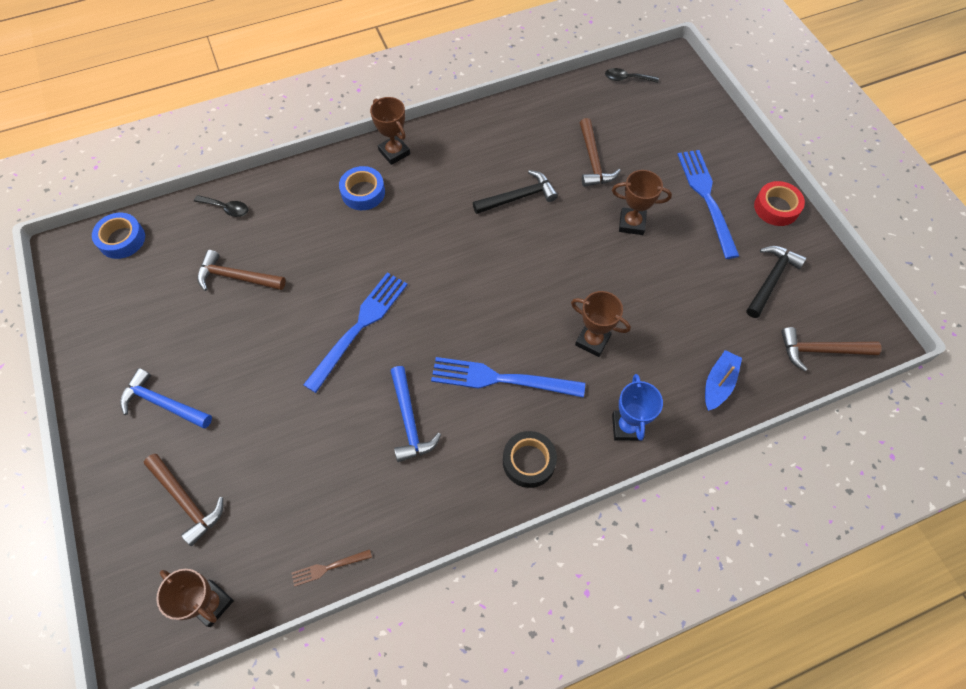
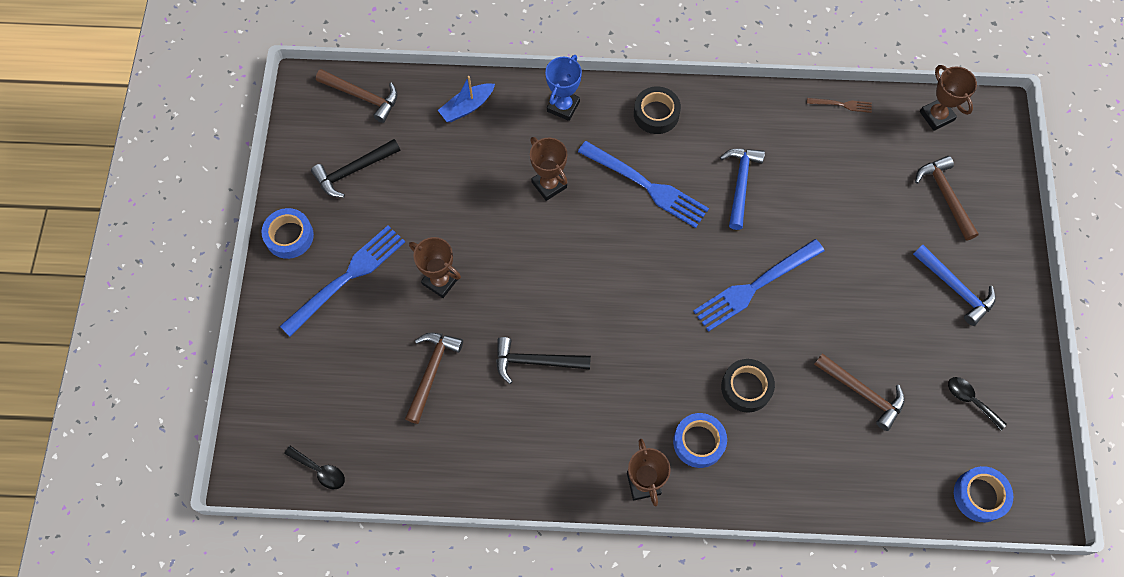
camera: 155 degrees left, 5 degrees up
(226, 208) = (856, 488): black spoon -> black spoon (970, 400)
(338, 243) = (746, 387): none -> black tape
(706, 198) = (348, 277): blue fork -> blue fork turned 150 degrees counterclockwise
(776, 207) = (289, 236): red tape -> blue tape

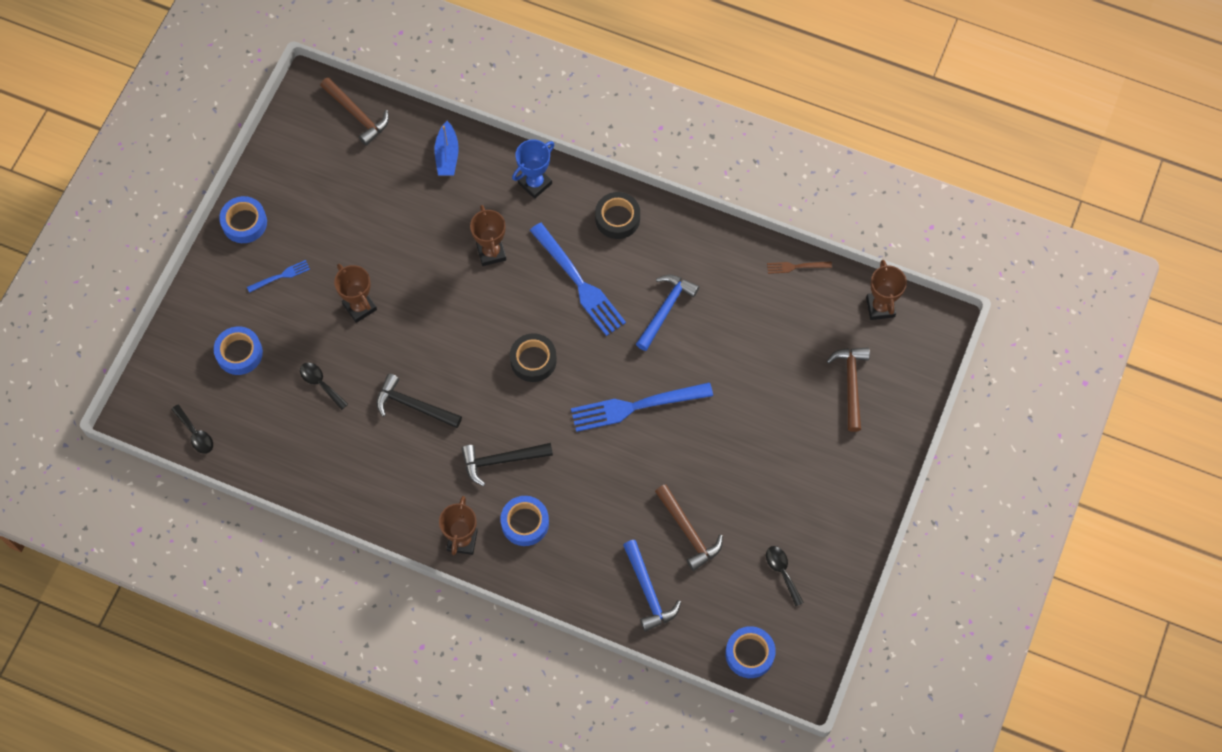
camera: 20 degrees right, 0 degrees up
(334, 370) = (239, 353): none -> blue tape
(348, 277) = (281, 276): blue fork -> blue fork, size x0.47
(353, 171) = (322, 181): black hammer -> black hammer (502, 460)
(431, 372) = (320, 384): brown hammer -> black spoon
(467, 107) = (447, 155): blue boat -> blue boat turned 75 degrees counterclockwise
(746, 387) = (587, 491): black tape -> black tape (533, 360)
(842, 104) = (796, 267): brown fork -> brown fork turned 150 degrees clockwise
(955, 288) = (818, 470): blue hammer -> blue hammer (648, 591)

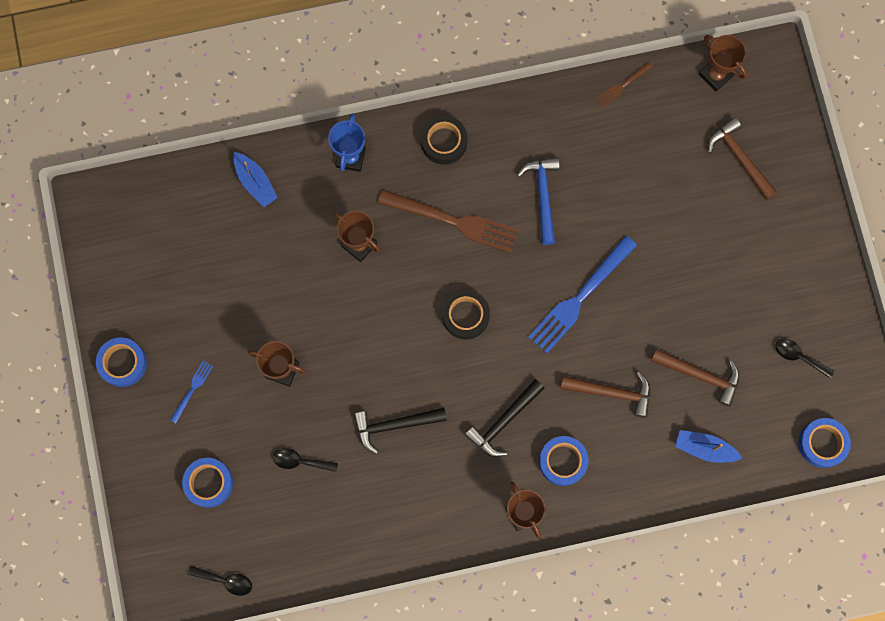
camera: 35 degrees left, 10 degrees up
(357, 114) = (148, 198): brown hammer -> brown hammer (611, 392)
(579, 283) = (454, 221): blue fork -> brown fork
(648, 591) = (704, 448): blue hammer -> blue boat

